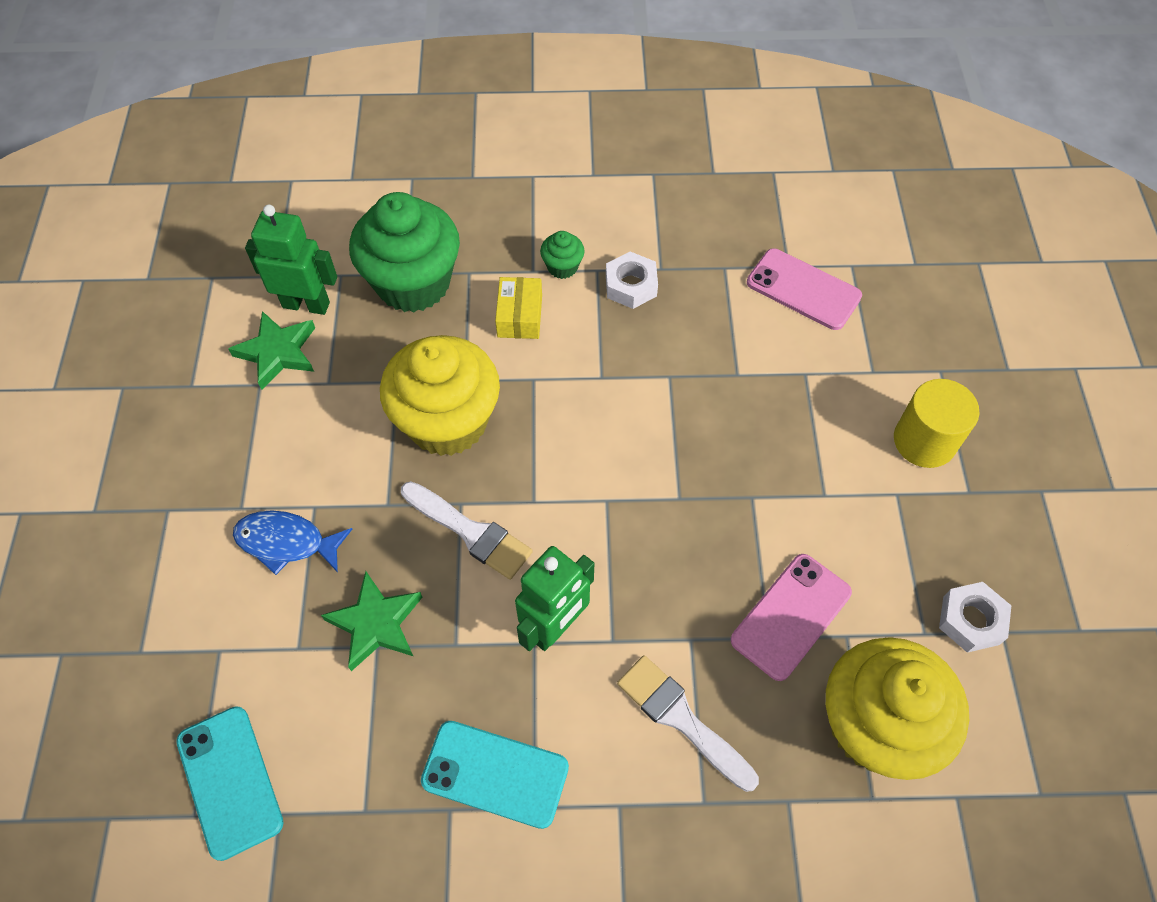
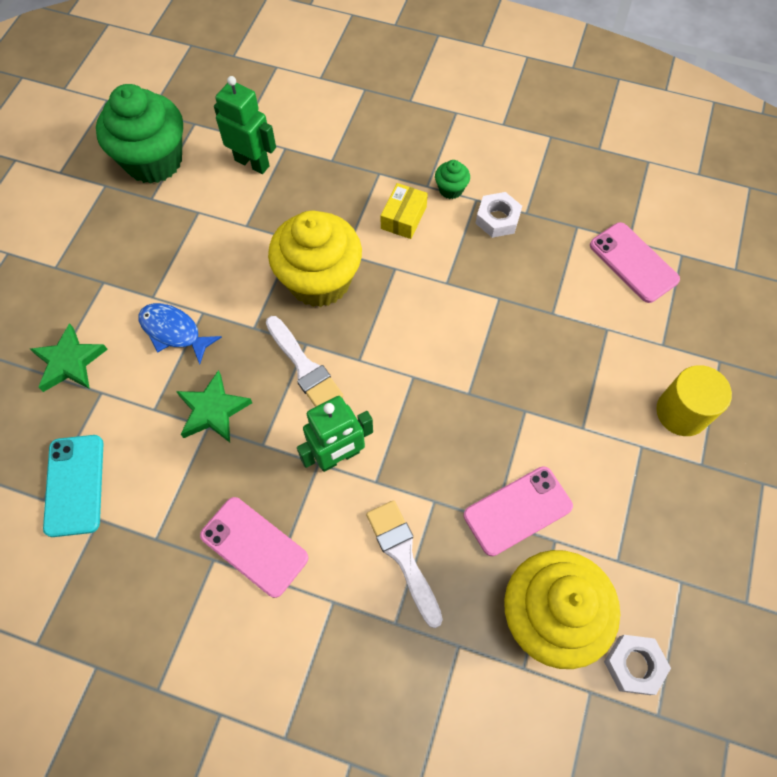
camera: 20 degrees right, 5 degrees up
(278, 352) = (219, 192): green star -> green star (70, 362)
(413, 283) = (335, 169): green cupcake -> green cupcake (154, 161)
(495, 774) = (254, 546): turquoise phone -> pink phone
(971, 620) = (659, 564): white nut -> white nut (634, 665)

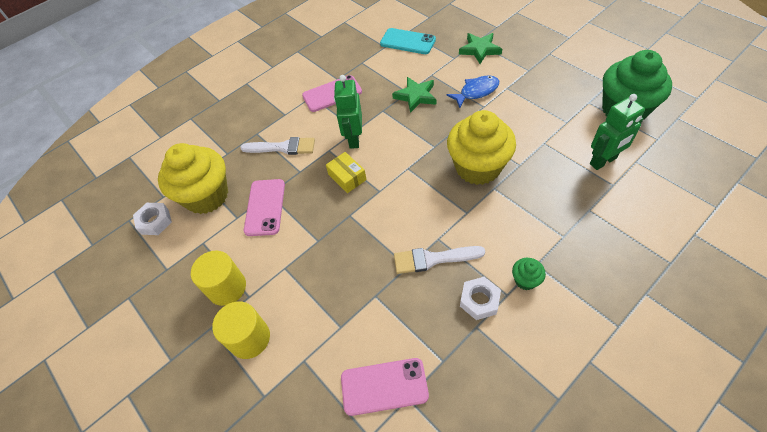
camera: 125 degrees right, 10 degrees down
(304, 367) = (418, 141): white brush -> white brush (433, 259)
(403, 217) = (510, 235): yellow box -> yellow box (347, 177)
(649, 480) = (227, 287): none -> yellow cylinder

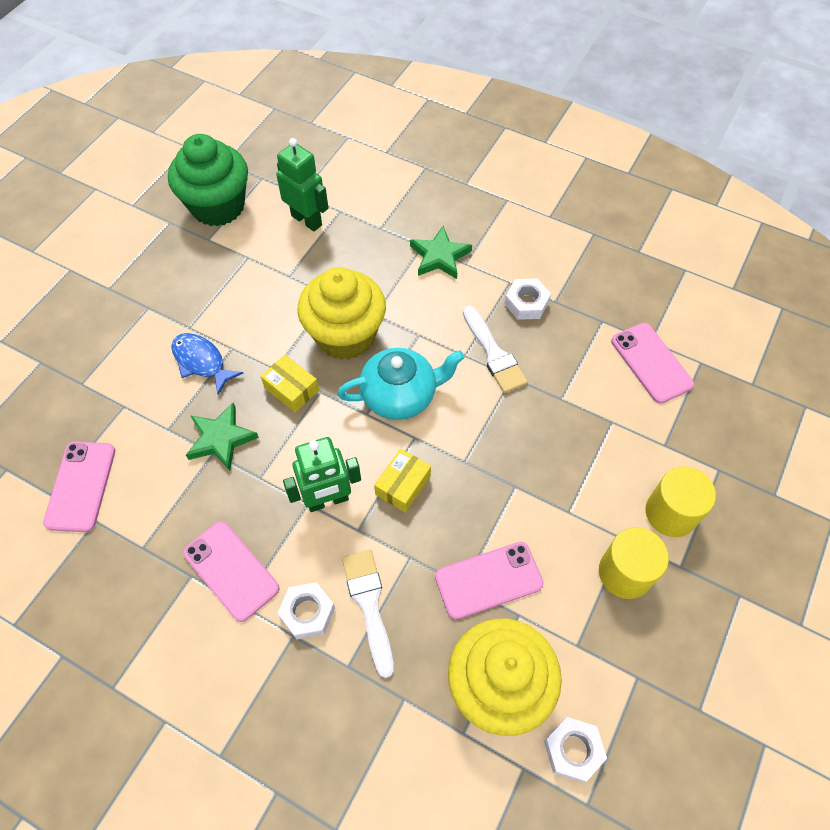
camera: 115 degrees left, 5 degrees up
(293, 121) = (307, 613): none -> white nut
(407, 42) = (81, 486): turquoise phone -> pink phone
(415, 189) = (400, 395): none -> turquoise teapot
(441, 132) = (291, 389): none -> yellow box
(480, 50) = (102, 374): green star -> green star (439, 256)
(525, 280) = (487, 269): green cupcake -> none

